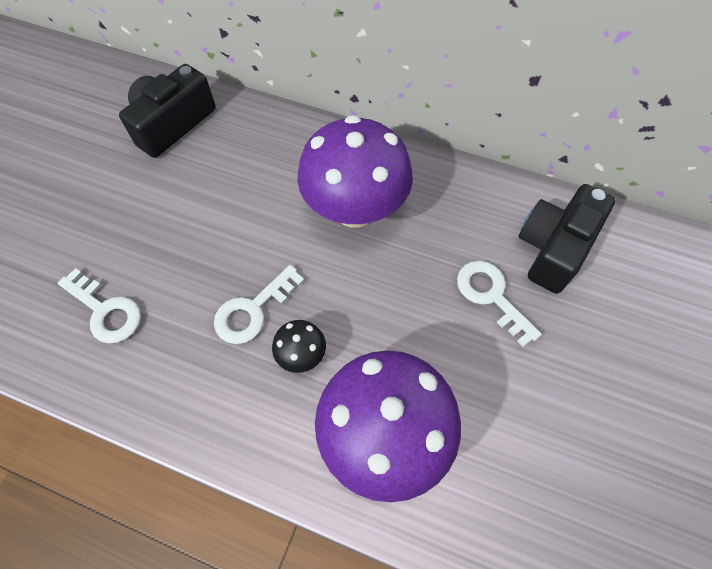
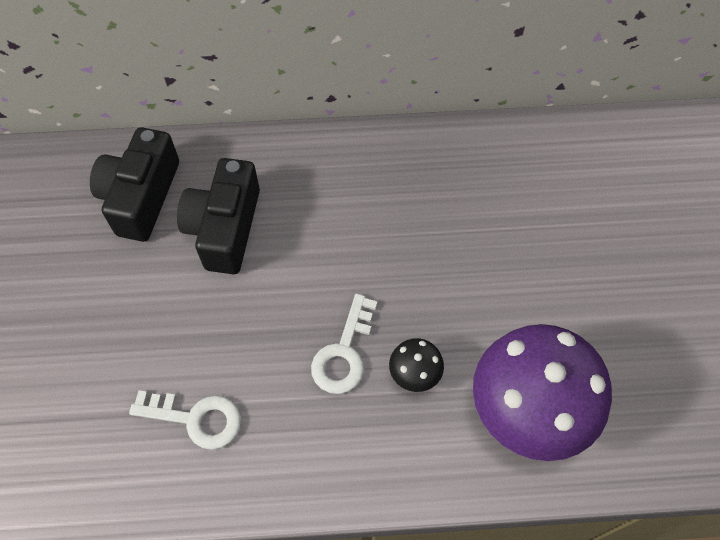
camera: 25 degrees left, 0 degrees up
(355, 209) = (385, 212): purple mushroom -> none
(491, 296) = (555, 244): white key -> none
(553, 248) = (587, 175): black camera -> black camera (224, 228)

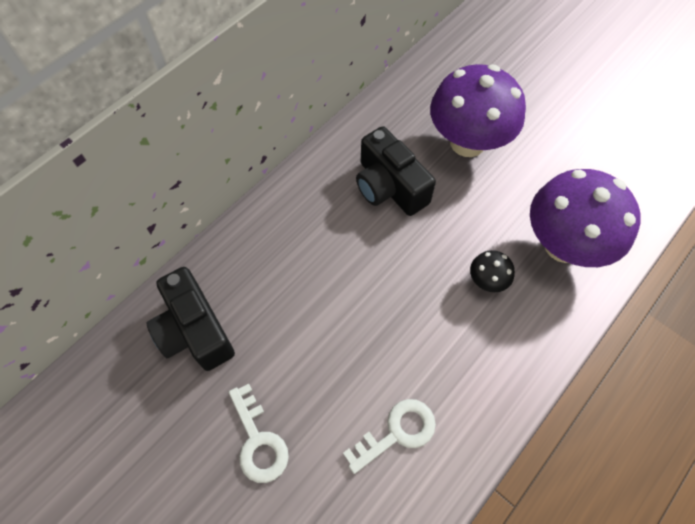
camera: 45 degrees left, 0 degrees up
(224, 228) = (277, 300): black camera -> black camera (389, 186)
(344, 353) = (436, 306): white key -> white key (258, 441)
(547, 238) = (467, 142): none -> purple mushroom

